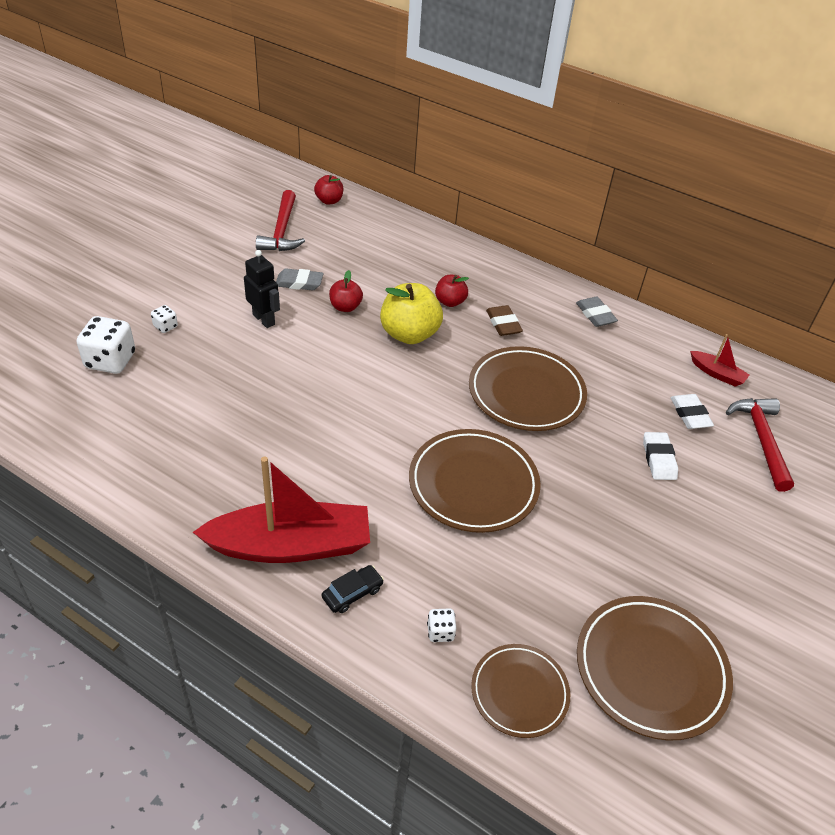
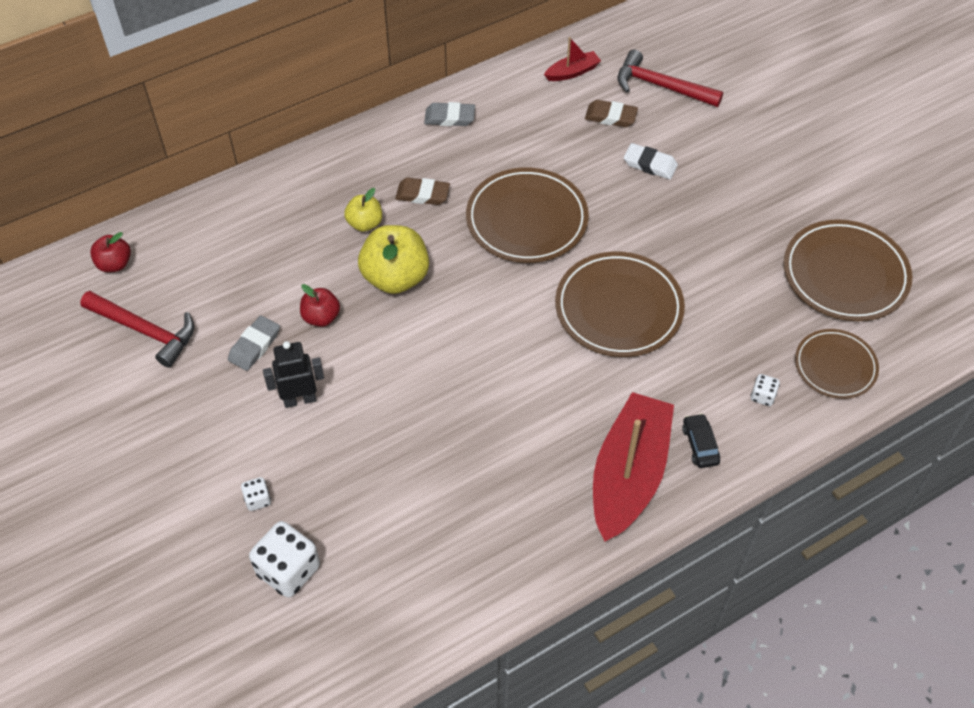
camera: 60 degrees left, 10 degrees up
(450, 302) = (365, 223): red apple -> yellow apple
(690, 414) = (610, 117): white eraser -> brown eraser

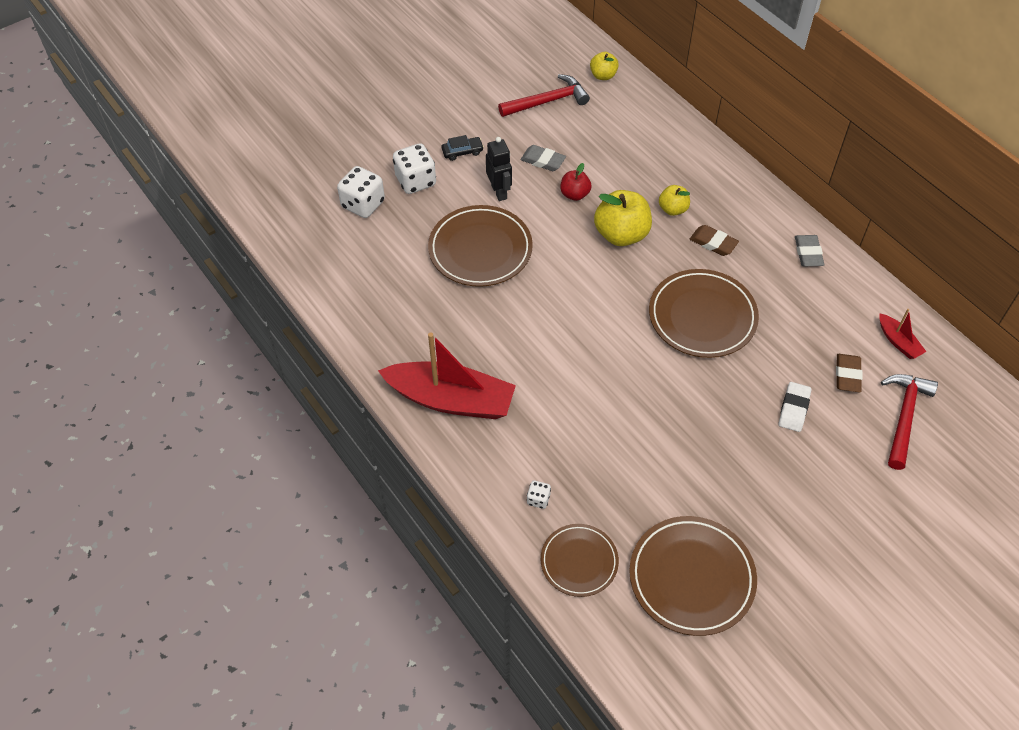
camera: 85 degrees right, 0 degrees up
(114, 264) = (603, 75): red apple -> yellow apple
(145, 330) = (547, 101): red hammer -> red hammer turned 135 degrees counterclockwise
(258, 499) = (415, 181): white dice -> white dice, size x2.04
(422, 194) = (713, 243): brown eraser -> brown eraser turned 60 degrees counterclockwise
(618, 308) = (617, 388): brown plate -> brown plate (480, 249)
(700, 445) = (483, 450): black car -> black car (462, 152)

